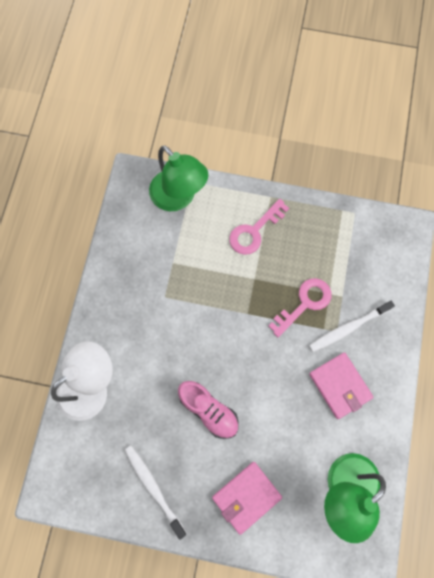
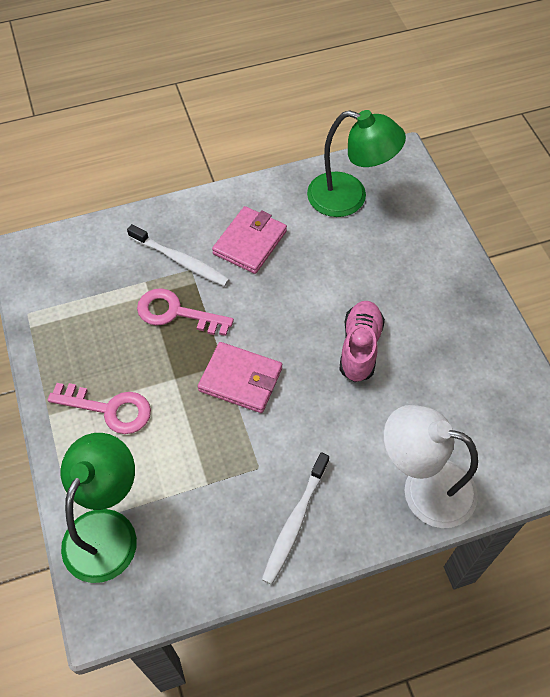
camera: 120 degrees left, 15 degrees down
(154, 488) = (477, 358): white toothbrush -> white toothbrush (295, 522)
(246, 497) = (418, 272): pink wallet -> pink wallet (240, 379)

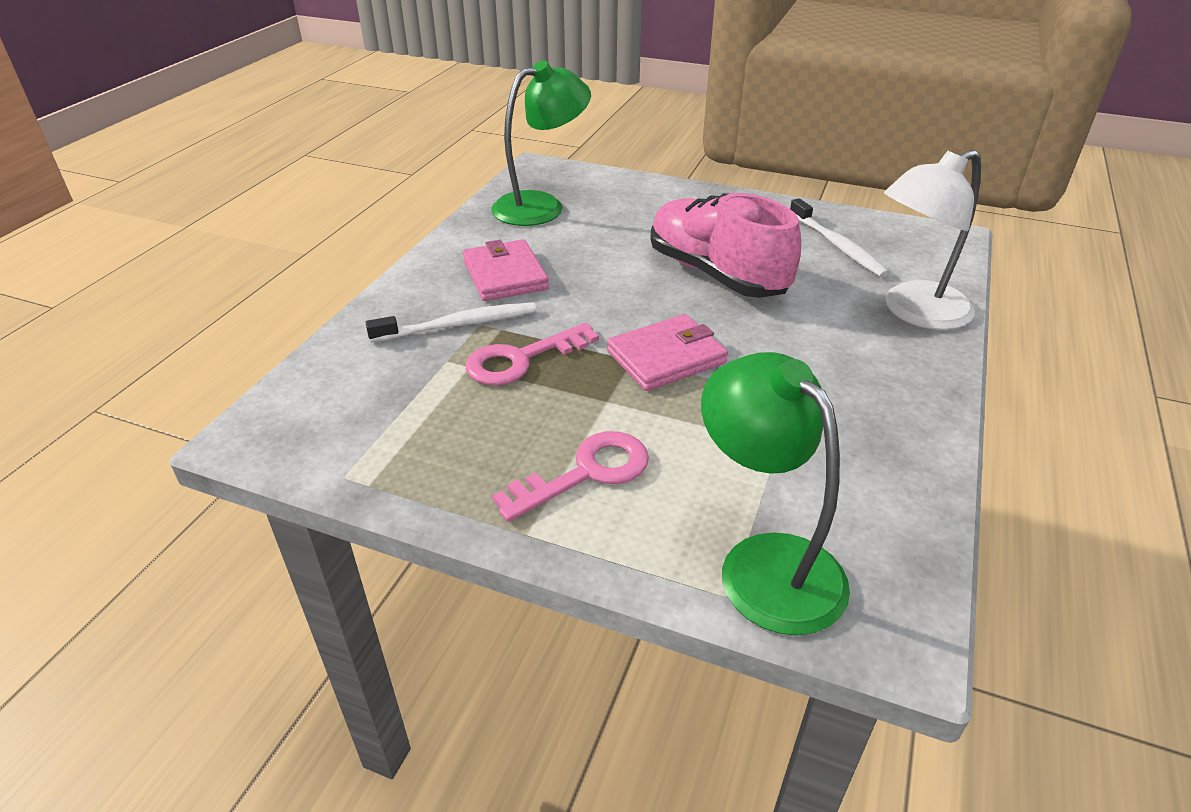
camera: 50 degrees left, 20 degrees down
(295, 522) = (887, 404): white toothbrush -> white toothbrush (837, 245)
(360, 347) = (716, 274): pink shoe -> pink shoe, size x1.56

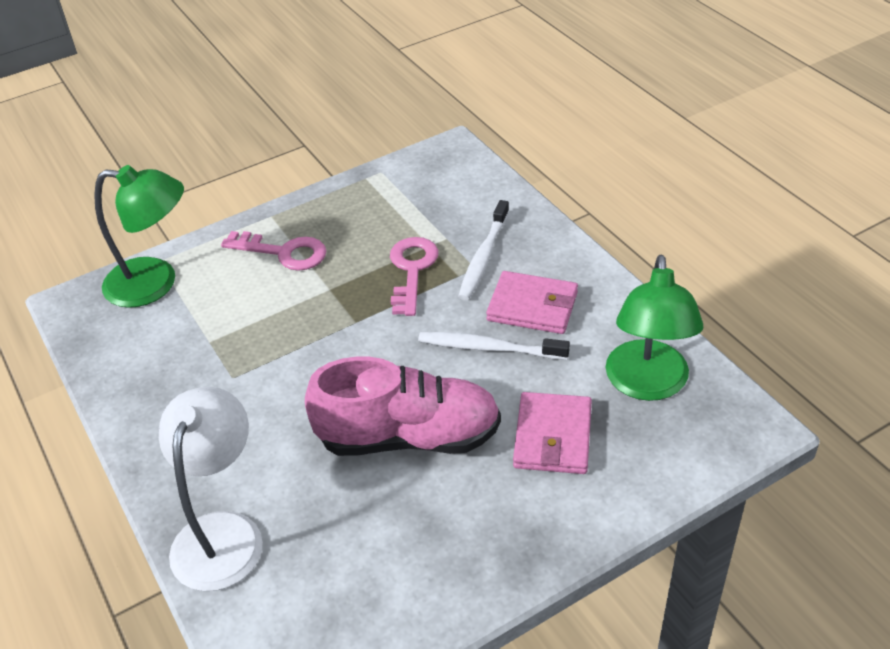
camera: 130 degrees right, 5 degrees up
(586, 473) = (284, 252): pink key -> pink key turned 75 degrees counterclockwise
(666, 357) = (339, 339): pink wallet -> pink wallet (553, 437)
(837, 245) = (364, 570): white toothbrush -> white toothbrush (489, 348)

